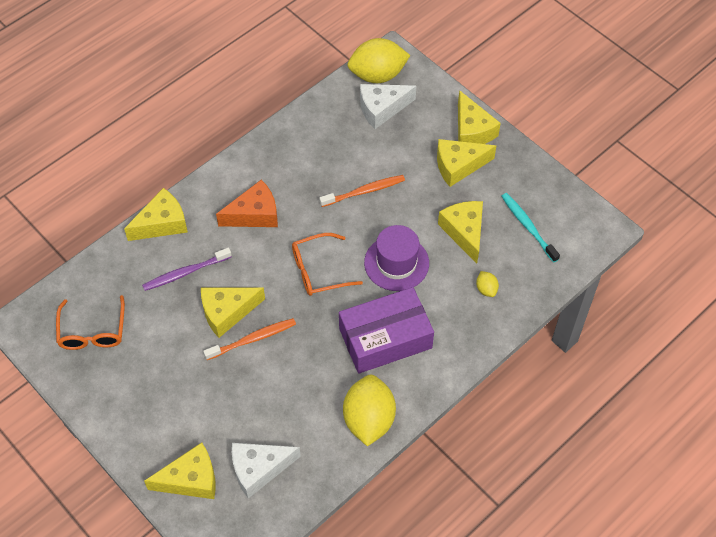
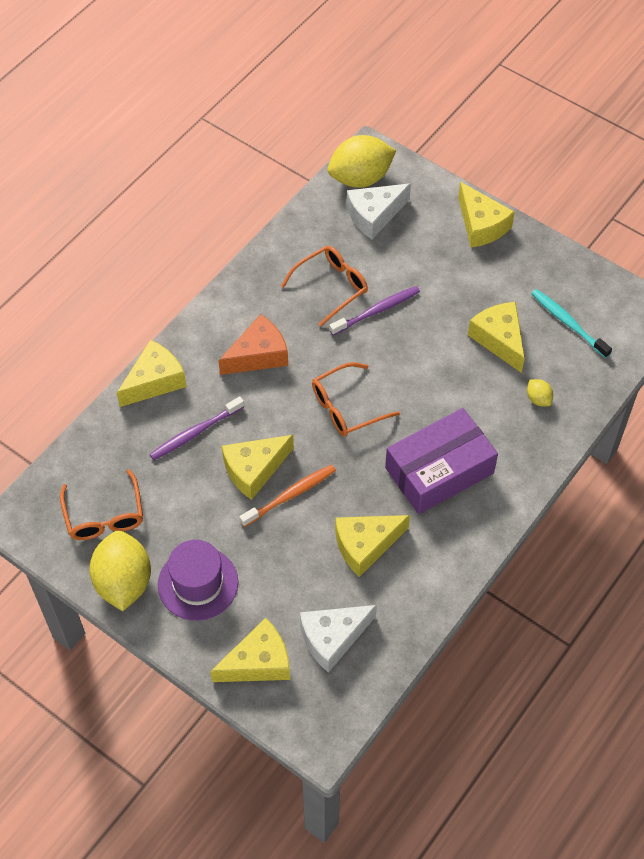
camera: 10 degrees left, 0 degrees up
(330, 165) = (331, 287): none -> orange glasses
(364, 191) = (377, 311): orange toothbrush -> purple toothbrush
(369, 419) = (442, 563): yellow lemon -> yellow lemon (123, 582)
(396, 263) = (432, 385): purple hat -> purple hat (198, 583)
(458, 166) = (475, 267): yellow cheese -> yellow cheese (365, 545)

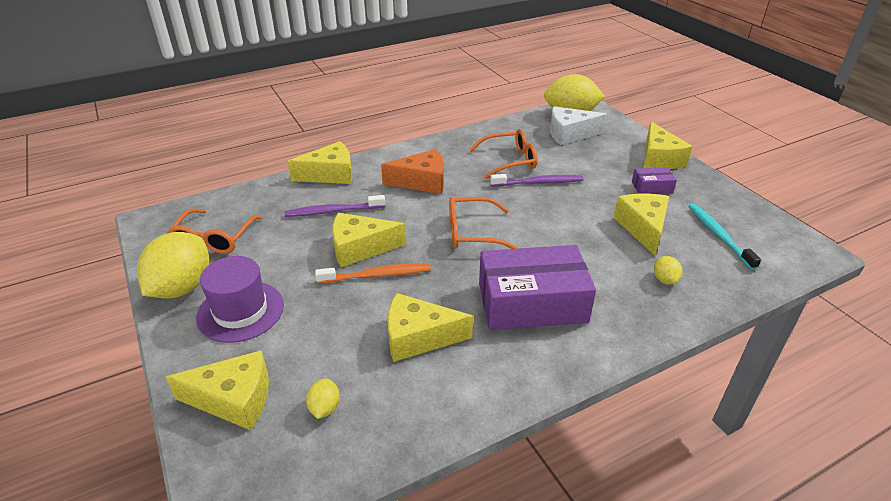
camera: 25 degrees right, 20 degrees down
(332, 638) = (324, 408): white cheese -> yellow lemon
(488, 275) = (652, 187): none -> purple box

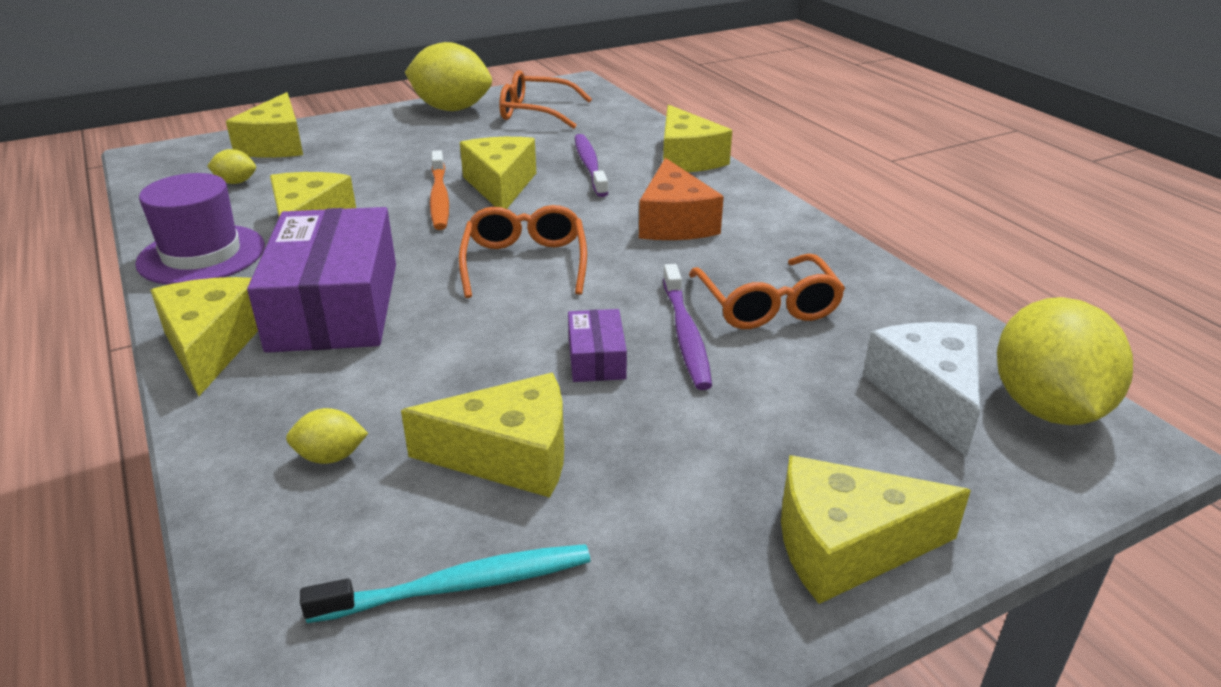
camera: 90 degrees right, 5 degrees down
(240, 311) = (402, 136): purple hat -> purple hat (201, 255)
(587, 349) = (211, 345): none -> yellow cheese
(652, 187) = (684, 502): purple box -> purple box (596, 358)

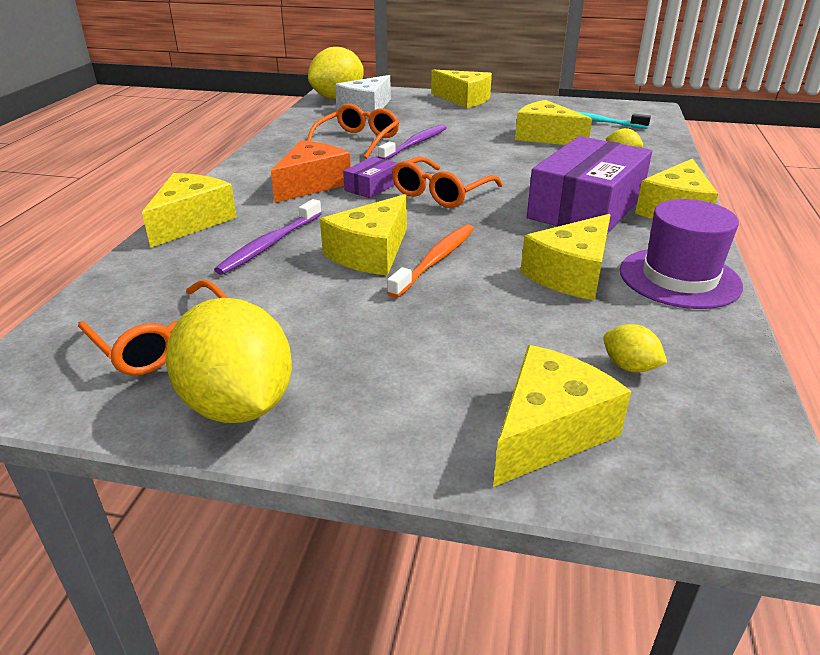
camera: 140 degrees left, 0 degrees up
(596, 358) = (469, 148): purple box -> purple box (371, 187)

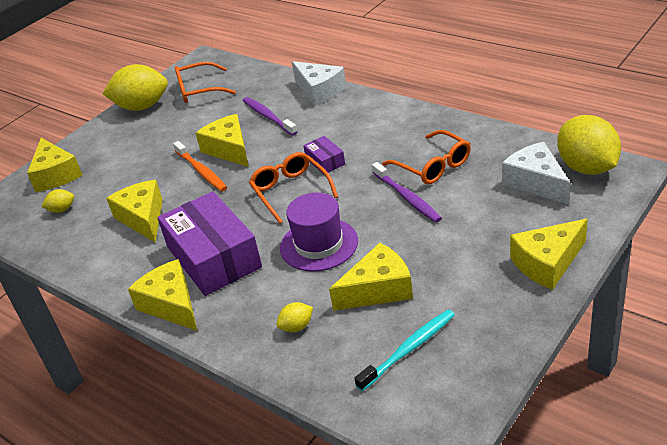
camera: 120 degrees right, 5 degrees up
(191, 221) = (319, 91): yellow cheese -> white cheese
(311, 184) = (348, 136): orange cheese -> none
(679, 278) = (100, 261): purple hat -> purple hat (319, 244)

